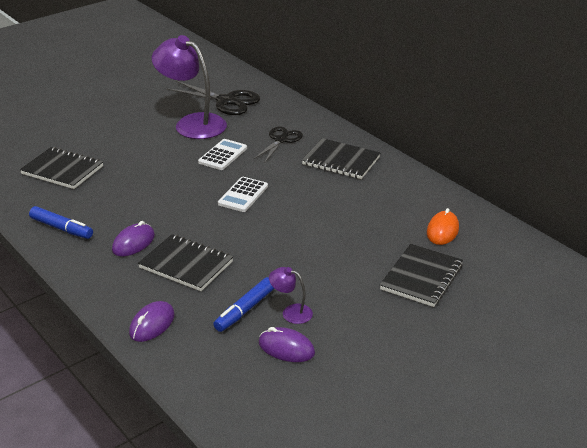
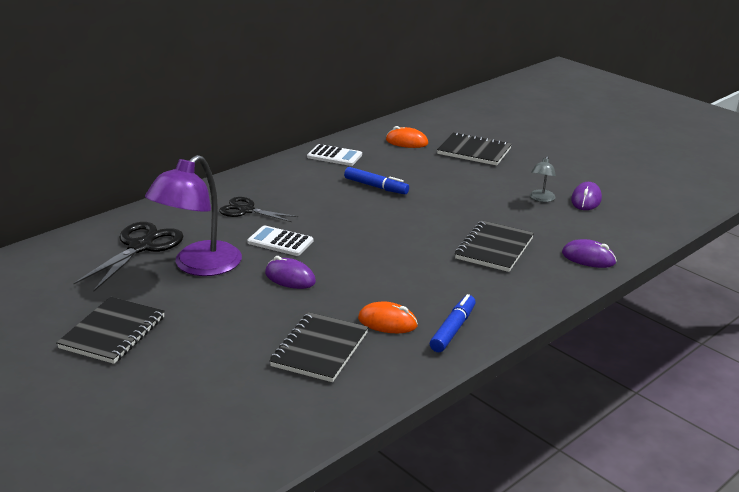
camera: 95 degrees left, 5 degrees down
(85, 199) = (387, 322): none -> orange mouse
(133, 243) = (467, 280): purple mouse -> purple mouse (290, 278)
(243, 195) = (364, 226): white calculator -> white calculator (334, 156)
(245, 310) = (548, 217): blue marker -> blue marker (376, 187)
(291, 312) = (541, 199): purple lamp -> grey lamp
(341, 161) = (292, 180): black notebook -> black notebook (113, 332)

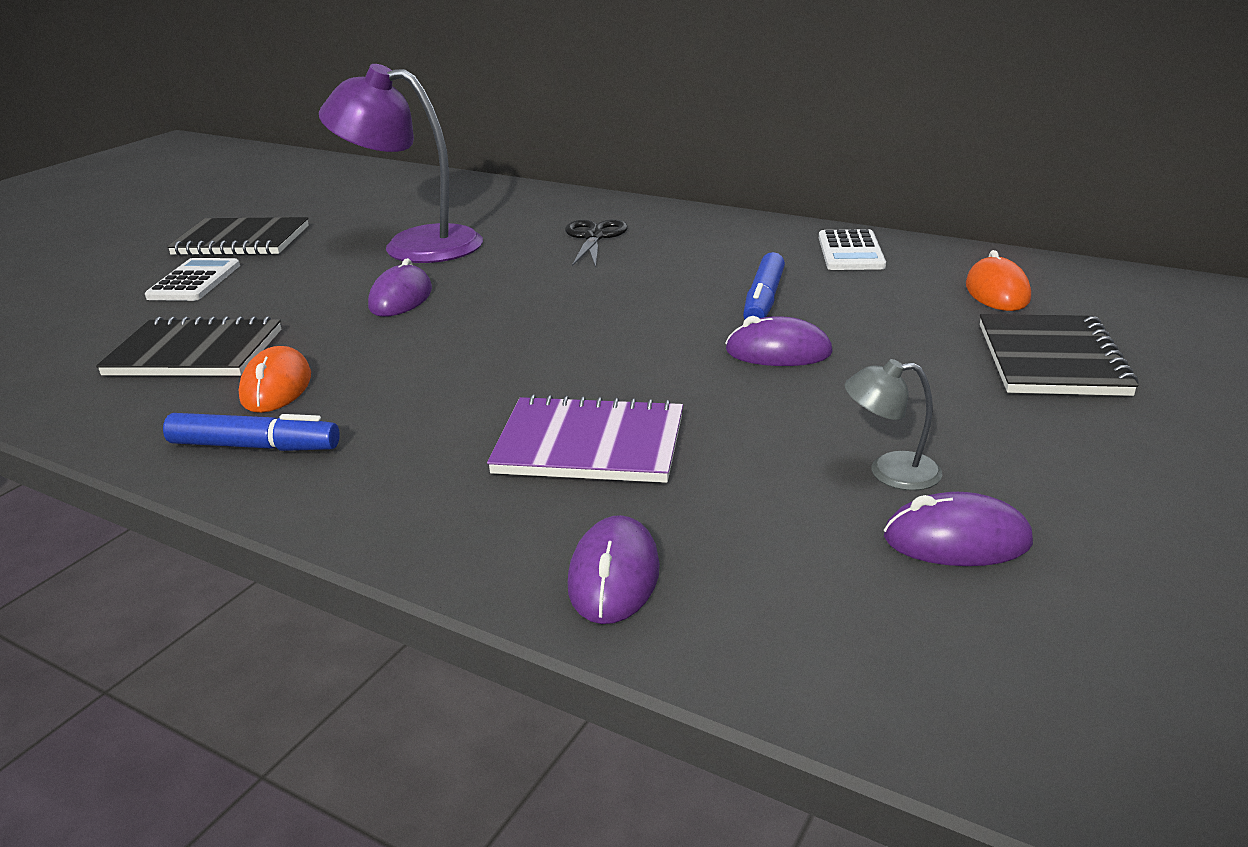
camera: 75 degrees right, 0 degrees up
(140, 247) = (452, 210): black scissors -> none
(280, 242) = (509, 273): white calculator -> white calculator (194, 281)
(433, 195) = (778, 352): none -> purple mouse
(494, 248) = (590, 445): black notebook -> purple notebook

